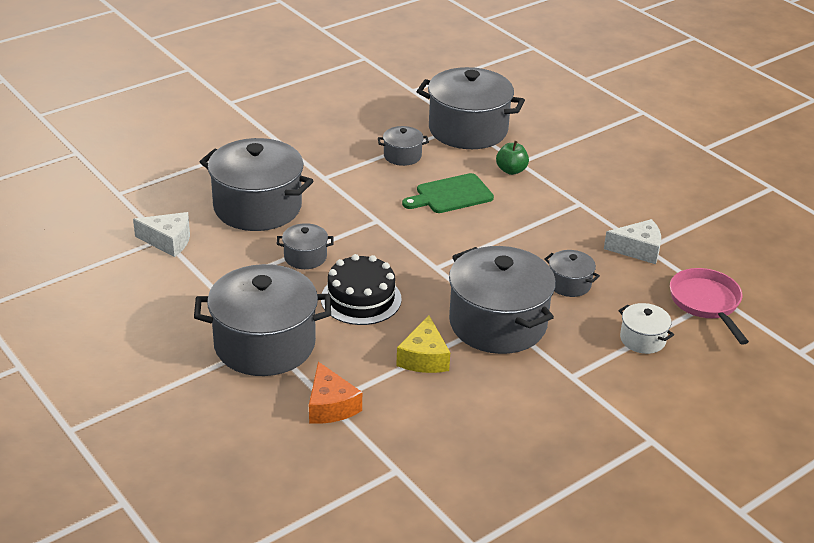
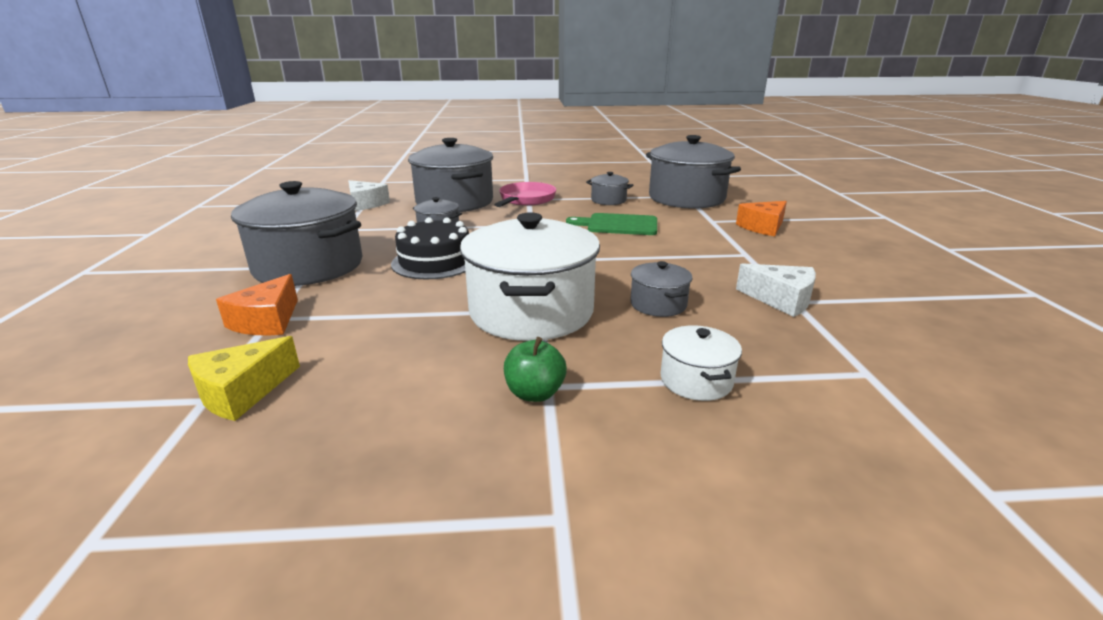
camera: 35 degrees right, 10 degrees down
(424, 358) = (414, 314): yellow cheese -> yellow cheese (242, 392)
(497, 323) = (531, 312): grey pot -> white pot
(511, 170) = (697, 223): green apple -> green apple (535, 393)
(565, 159) = (763, 227): none -> orange cheese
(706, 303) = (839, 373): pink pan -> pink pan (526, 200)

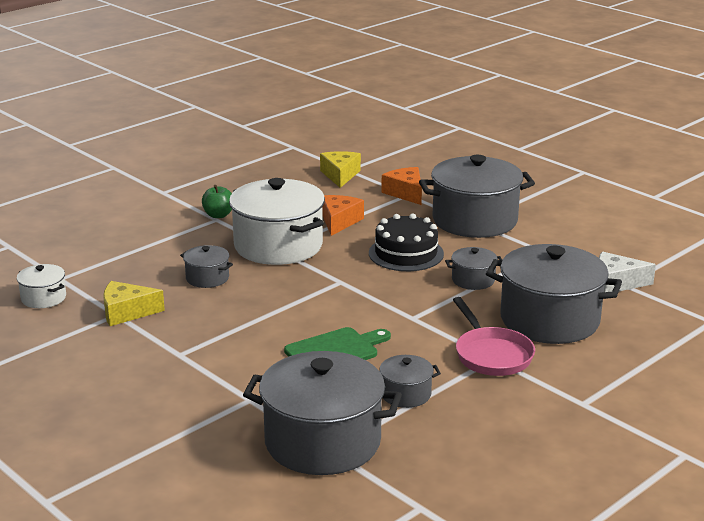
camera: 140 degrees right, 0 degrees up
(696, 380) = (148, 244): white pot -> white pot (43, 298)
(763, 227) = (187, 409): orange cheese -> orange cheese (339, 221)
(781, 300) = (126, 312): white cheese -> yellow cheese

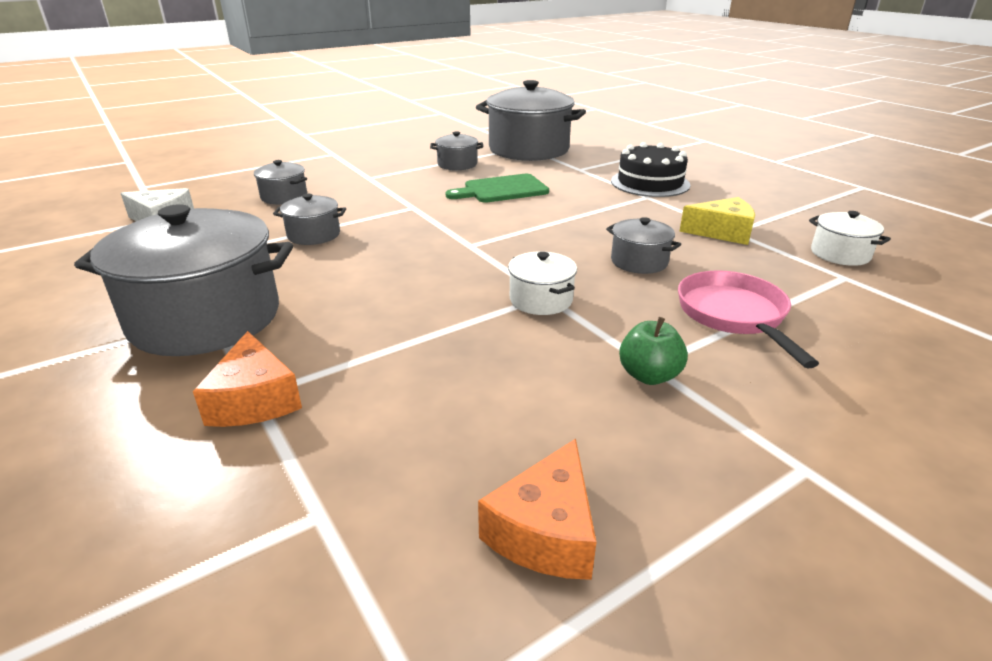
camera: 170 degrees left, 5 degrees up
(278, 246) = (541, 300): white pot -> white pot, size x0.46
(339, 221) = (428, 337): orange cheese -> orange cheese (545, 531)
(340, 175) = (354, 488): yellow cheese -> none
(406, 253) = (363, 273): black cake -> black cake (650, 183)
(491, 355) = (367, 179): pink pan -> pink pan (734, 315)
(549, 320) = (284, 197): grey pot -> grey pot, size x0.46

